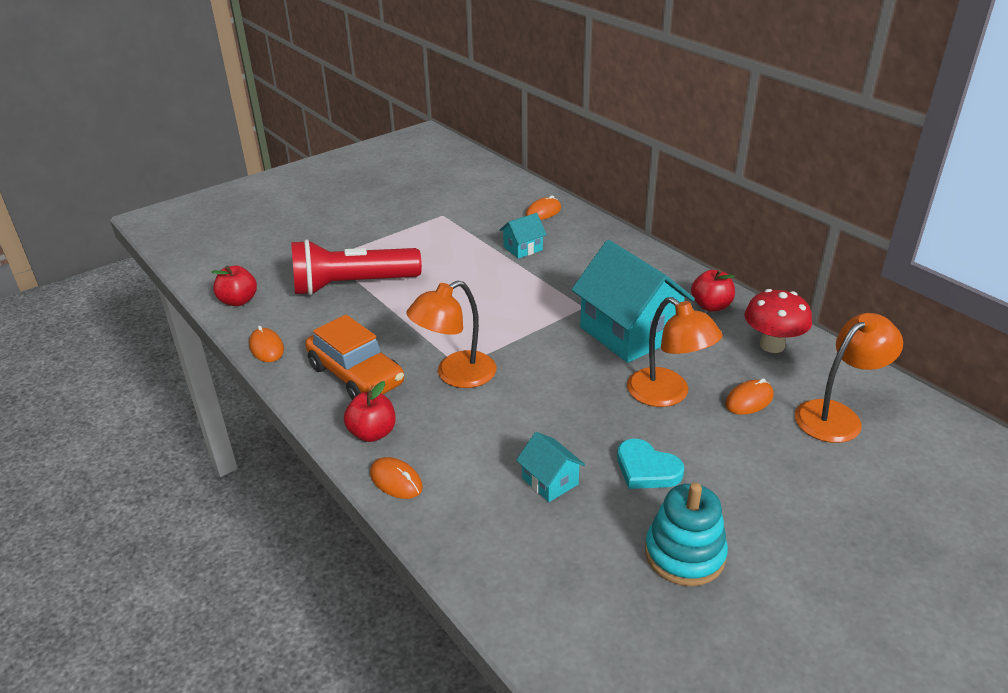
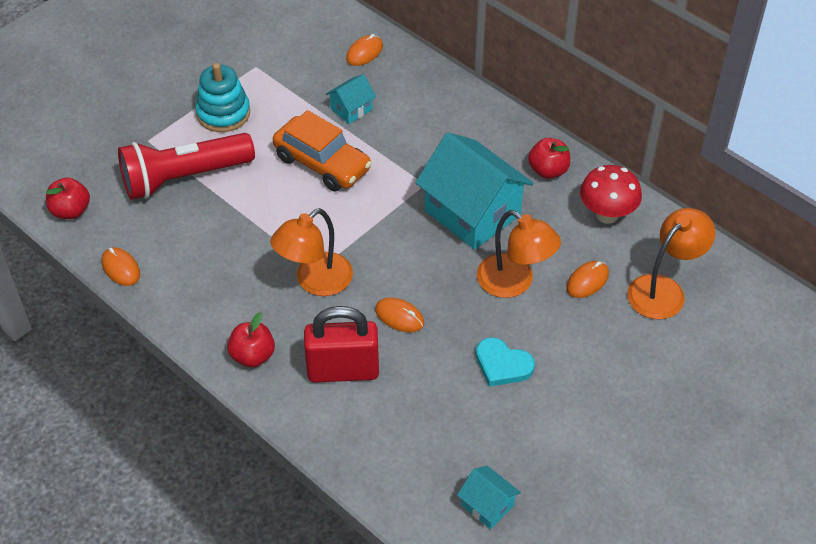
camera: 10 degrees left, 15 degrees up
(356, 375) = (219, 292): orange car -> orange car (322, 163)
(396, 481) = (286, 403): orange mouse -> orange mouse (399, 317)
(466, 456) = (343, 370): none -> red padlock
(550, 481) = (421, 387): turquoise house -> turquoise house (487, 505)
(684, 554) = (540, 443): turquoise stacking toy -> turquoise stacking toy (223, 113)

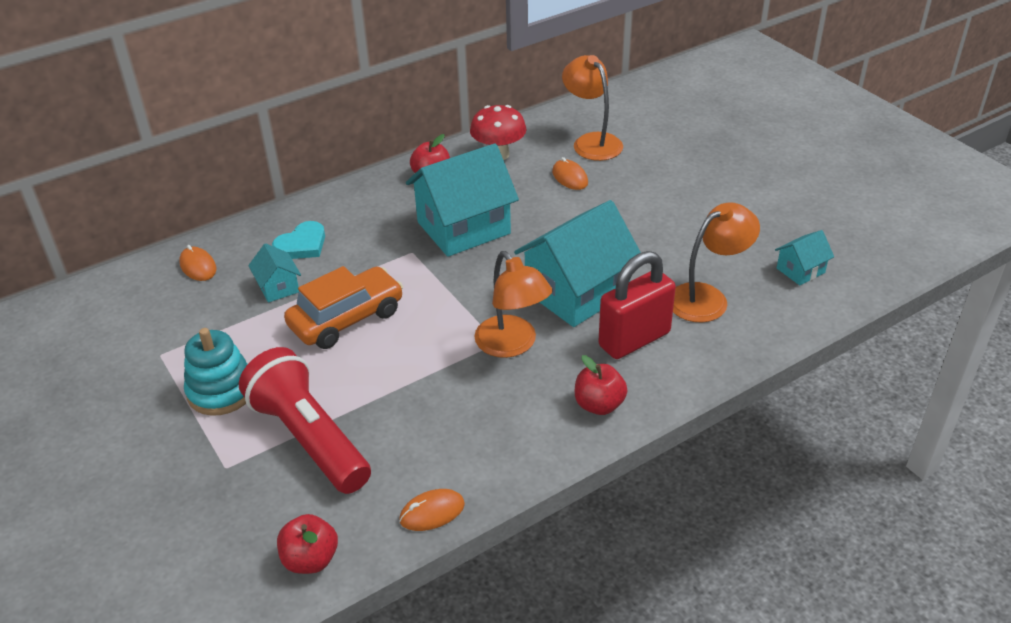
camera: 75 degrees left, 10 degrees down
(183, 178) = (309, 438): red flashlight -> red flashlight turned 150 degrees clockwise
(343, 370) = (634, 339): red padlock -> red padlock turned 45 degrees clockwise
(399, 317) = (577, 292): orange mouse -> turquoise house
(502, 365) = (650, 238): turquoise heart -> turquoise heart (302, 245)
(514, 283) = (558, 217): orange lamp -> orange lamp (707, 298)

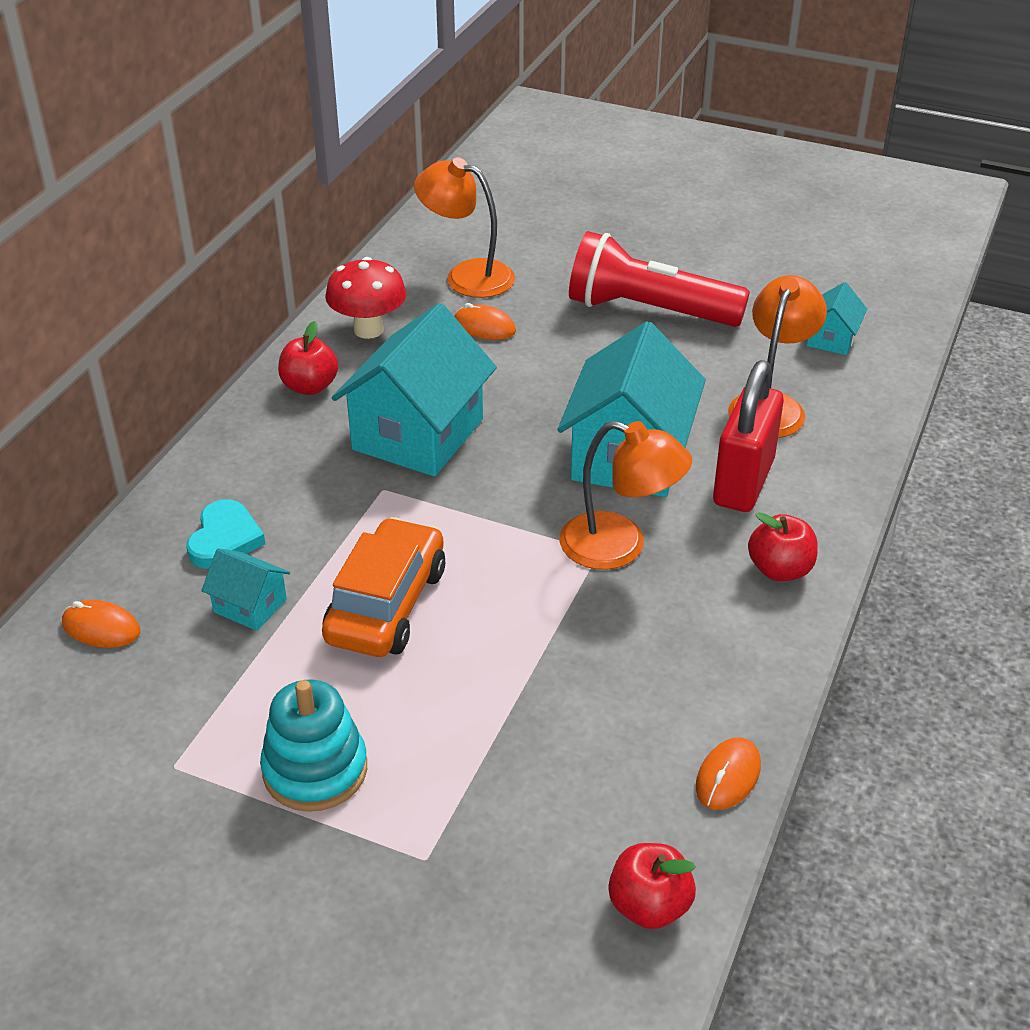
camera: 35 degrees left, 0 degrees up
(309, 438) = (494, 769): red flashlight -> red flashlight (648, 310)

